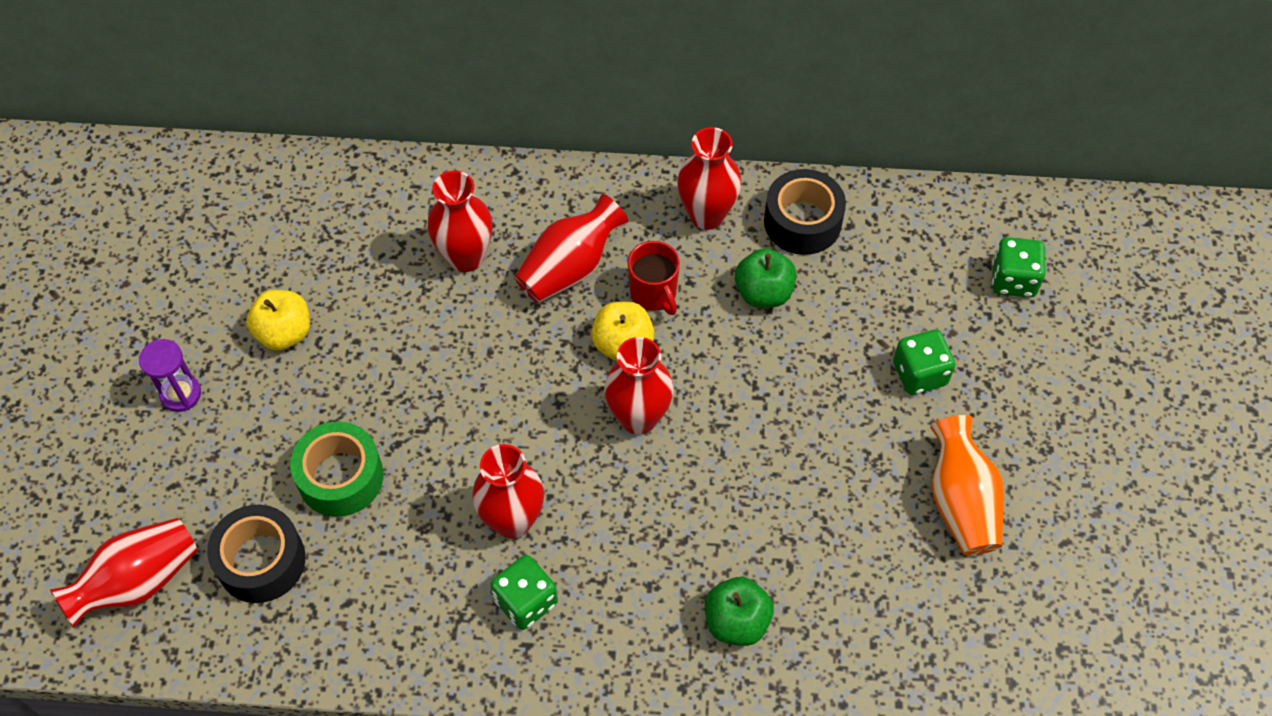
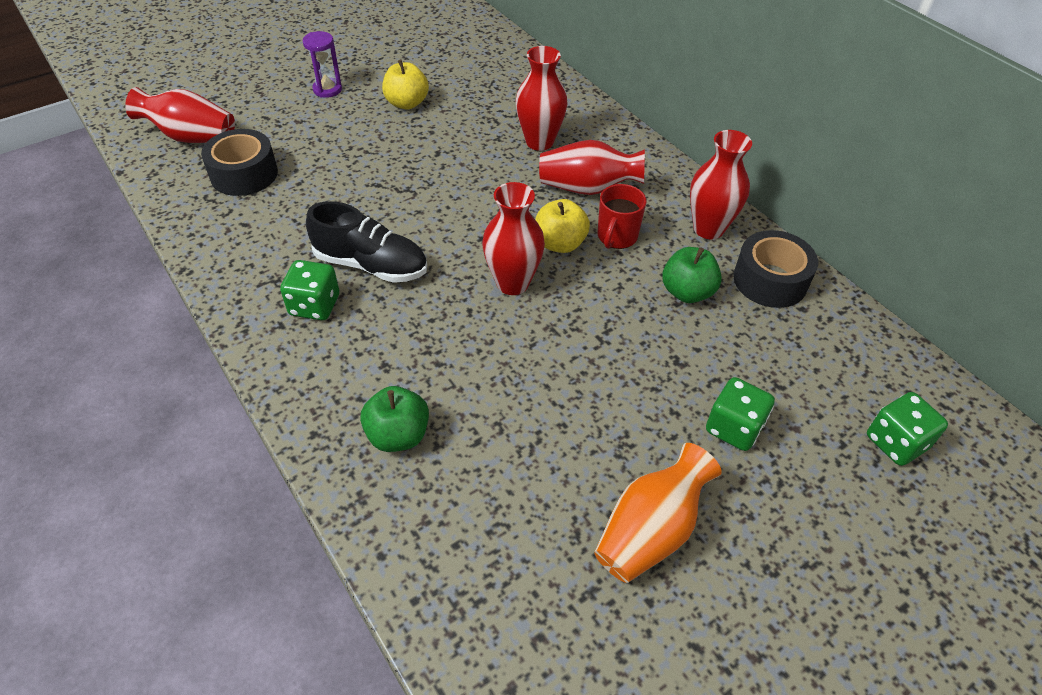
camera: 50 degrees right, 10 degrees down
(340, 477) = (331, 174): green tape -> none
(513, 520) = (371, 265): red vase -> black shoe

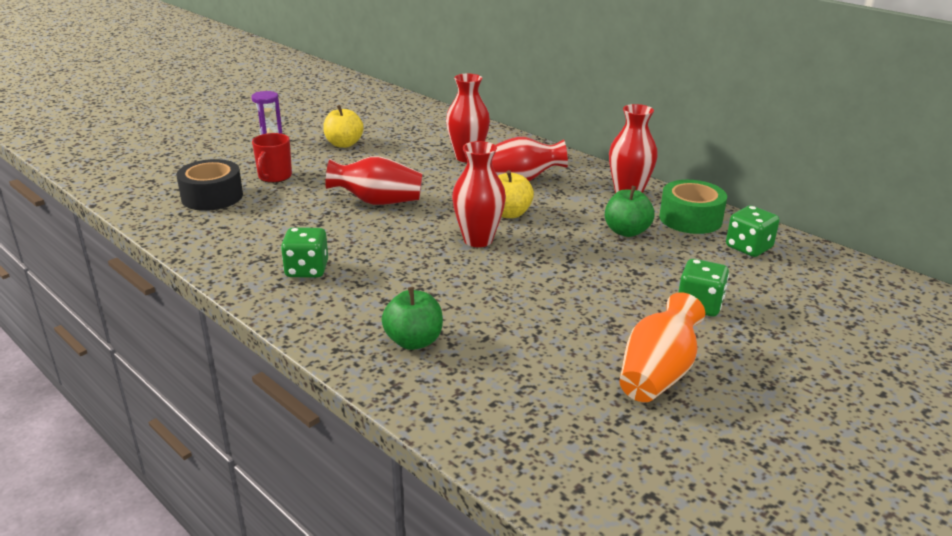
camera: 10 degrees left, 20 degrees down
(191, 137) = (154, 178): red vase -> red vase (377, 202)
(371, 265) = (349, 241): black shoe -> none
(616, 237) = (555, 205): red mug -> red mug (274, 177)
(770, 280) = (690, 219): black tape -> green tape
(895, 442) = (831, 299): green dice -> green dice (748, 247)

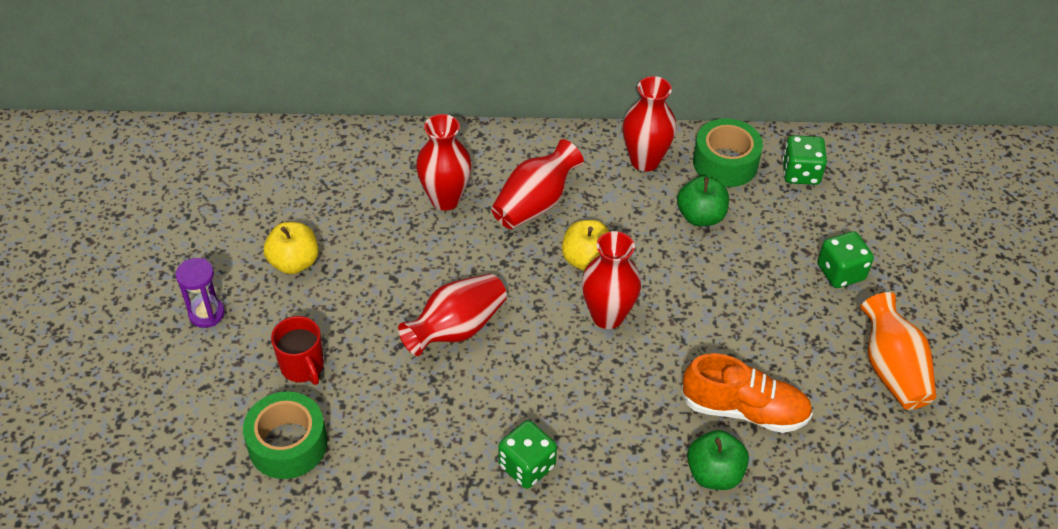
camera: 45 degrees left, 20 degrees up
(212, 197) = (288, 444): black tape -> green tape
(493, 326) = (744, 410): none -> orange shoe

